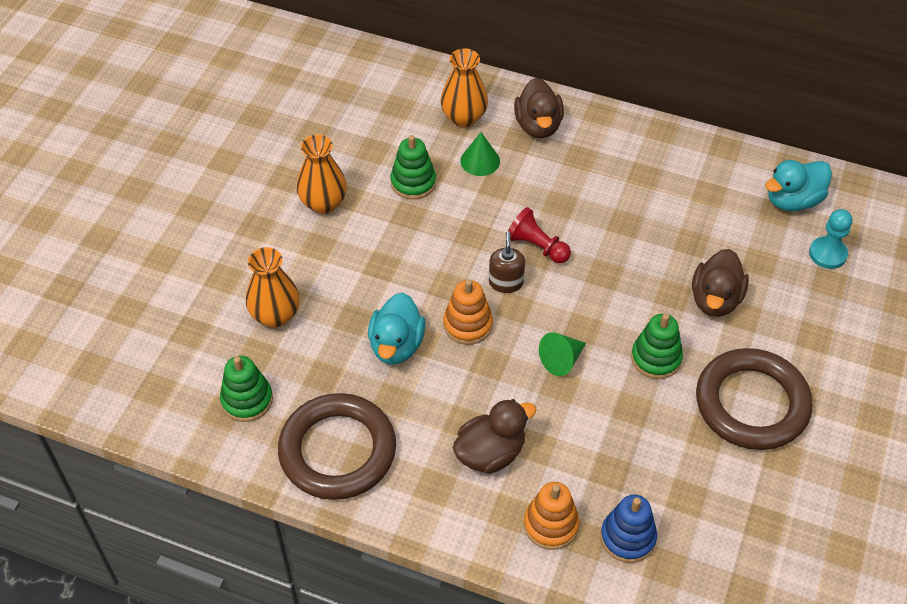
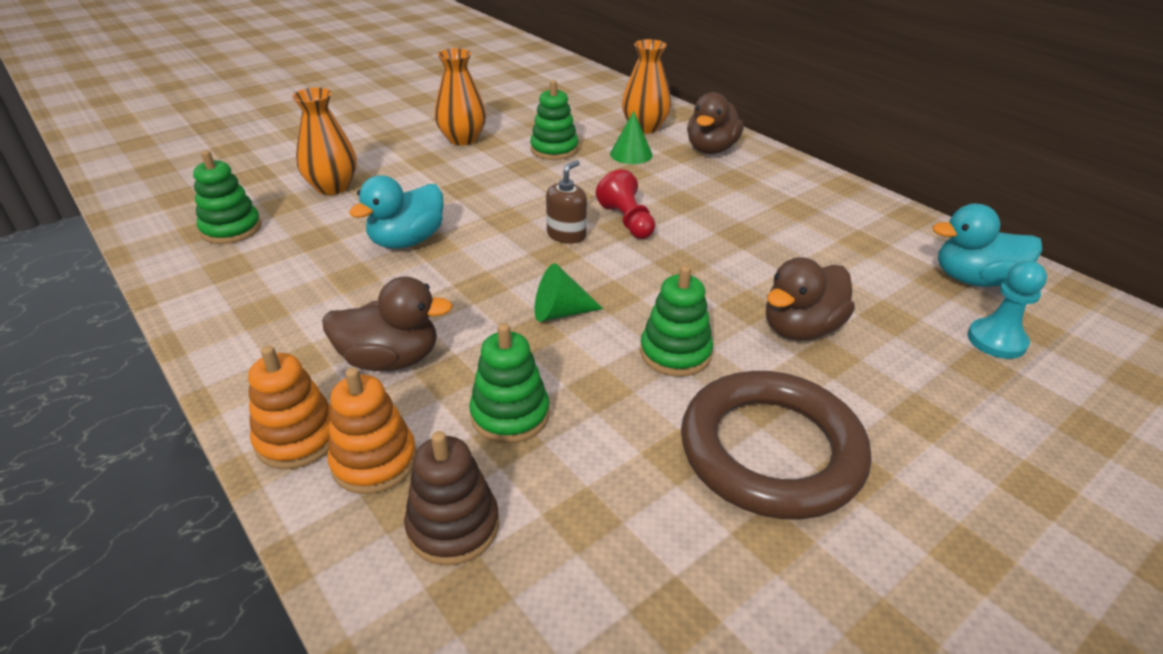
camera: 30 degrees right, 15 degrees down
(337, 451) = (250, 294): brown ring -> none
(468, 324) = (493, 251): orange stacking toy -> orange stacking toy (298, 438)
(597, 454) = (510, 414): none -> green stacking toy
(628, 537) = (453, 526): blue stacking toy -> brown stacking toy

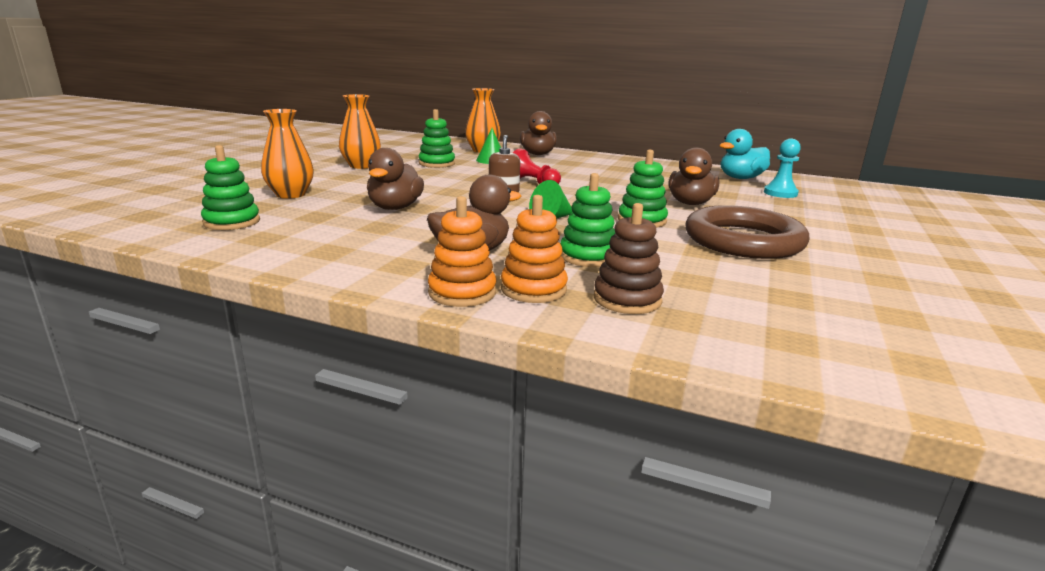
camera: 30 degrees left, 15 degrees down
(407, 241) = (395, 208): turquoise duck -> brown duck

